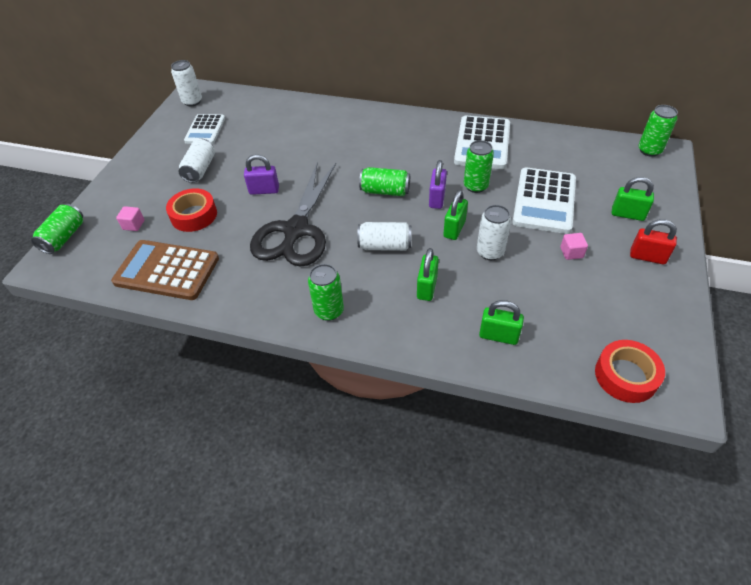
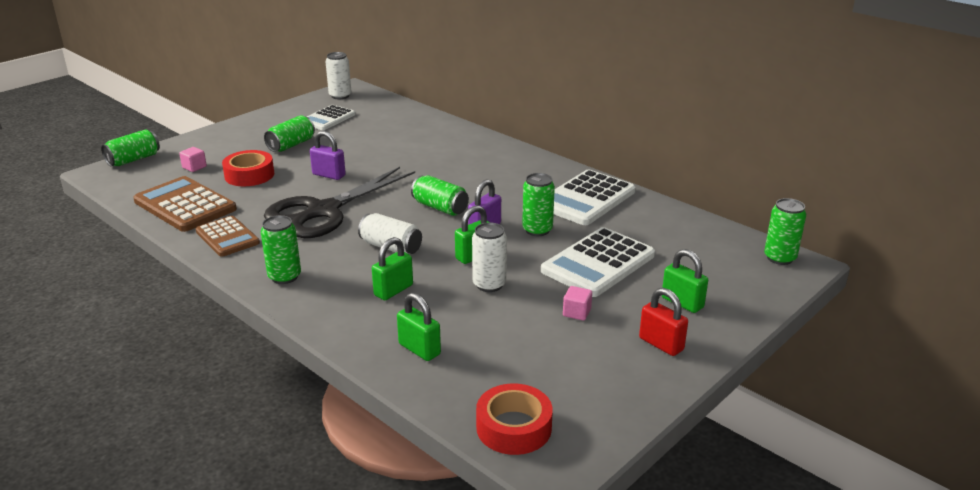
camera: 25 degrees right, 20 degrees down
(200, 169) = (291, 145): white can -> green can
(240, 290) = (227, 237): none -> brown calculator

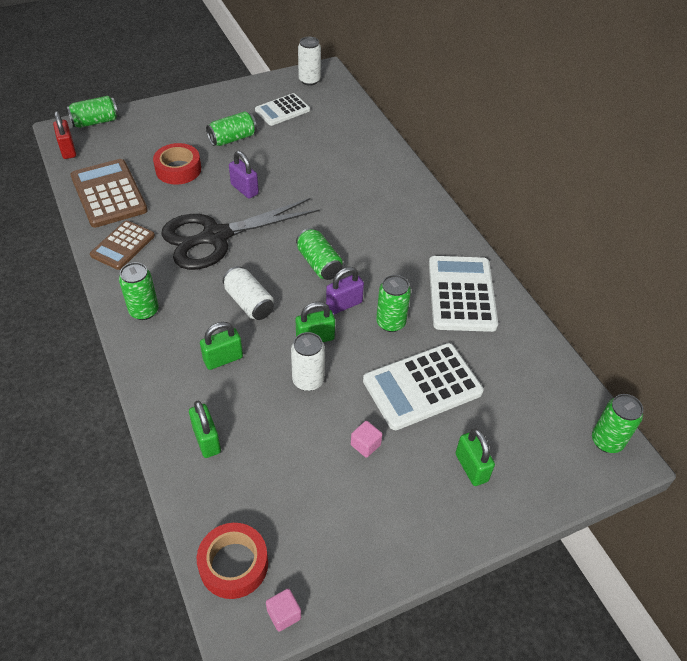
camera: 20 degrees right, 20 degrees up
(194, 167) = (139, 146): pink cube -> pink cube (284, 614)
(227, 237) = (123, 245): brown calculator -> brown calculator turned 45 degrees clockwise
(586, 199) = (461, 294): white calculator -> white calculator turned 120 degrees clockwise
(661, 344) = (419, 514): red padlock -> red padlock (68, 150)

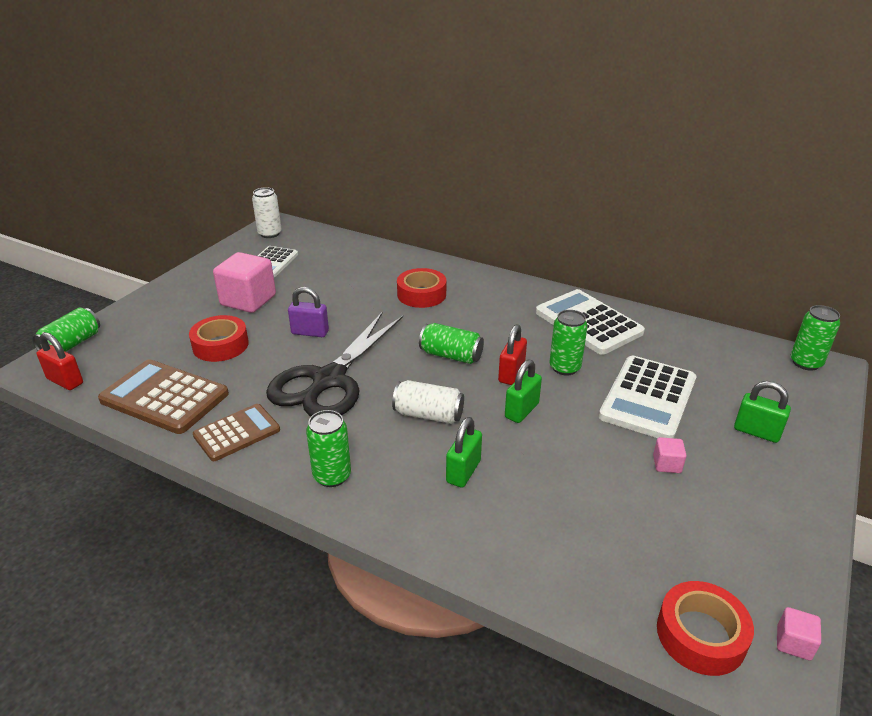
camera: 35 degrees left, 15 degrees down
(123, 245) = (237, 433): brown calculator -> brown calculator turned 120 degrees counterclockwise
(206, 440) = (537, 547): green padlock -> none
(232, 139) = (248, 300): green can -> pink cube
(308, 380) = (558, 445): white can -> none
(344, 304) = (511, 374): purple padlock -> red padlock
(359, 196) = (421, 294): none -> red tape

